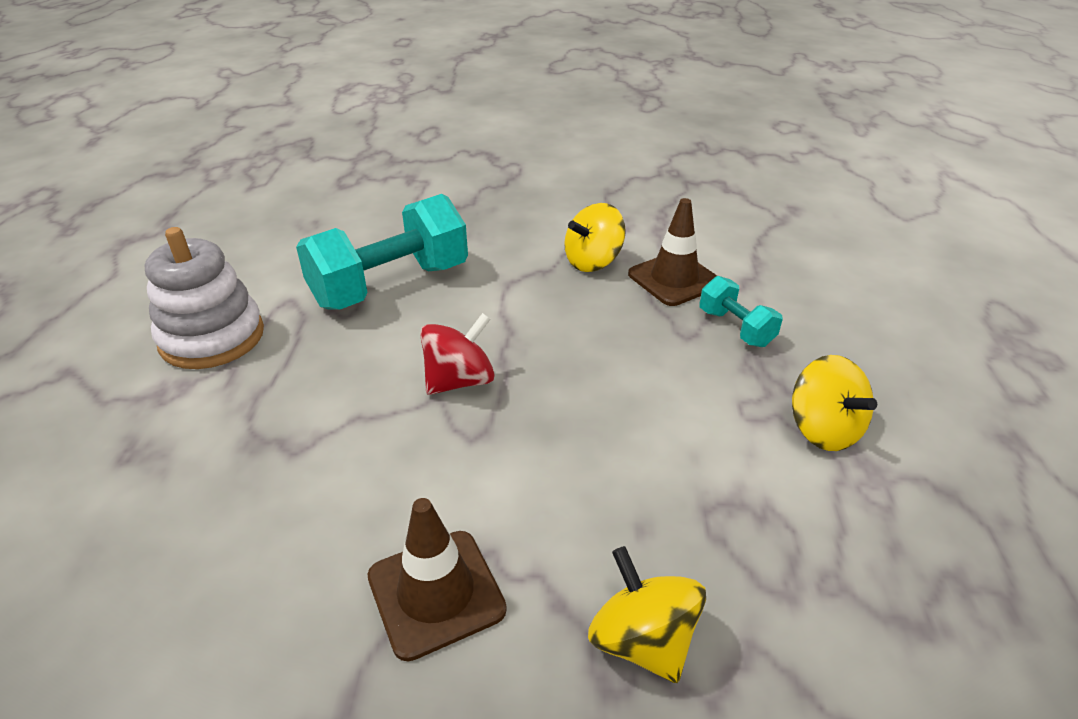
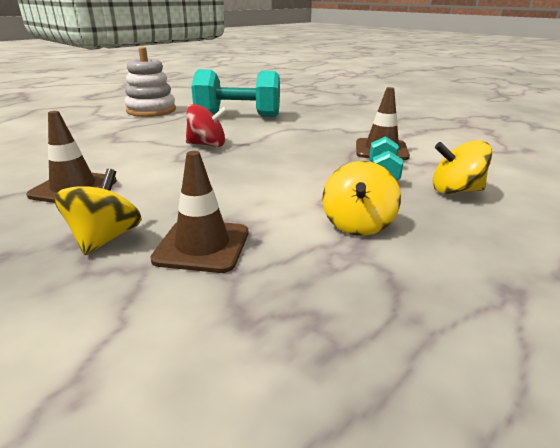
camera: 40 degrees right, 10 degrees down
(593, 262) = (346, 133): yellow spinning top -> yellow spinning top (455, 190)
(751, 568) = (202, 246): none -> brown traffic cone

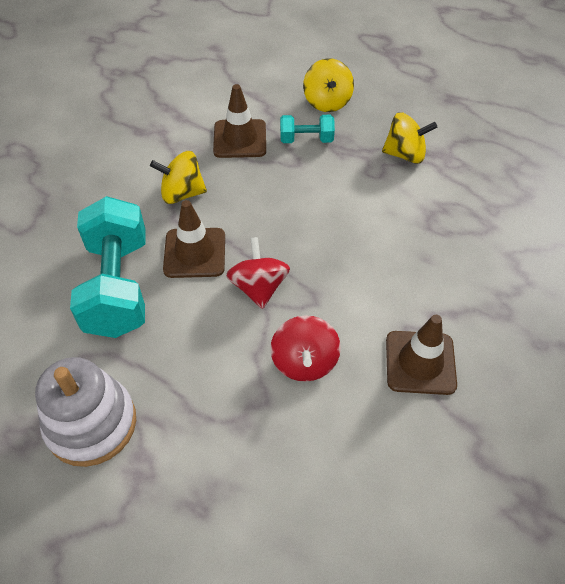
camera: 100 degrees left, 25 degrees up
(105, 238) = (488, 291): yellow spinning top -> yellow spinning top (182, 193)
(129, 152) = (304, 362): none -> red spinning top
(202, 246) = (471, 231): brown traffic cone -> brown traffic cone (195, 253)

